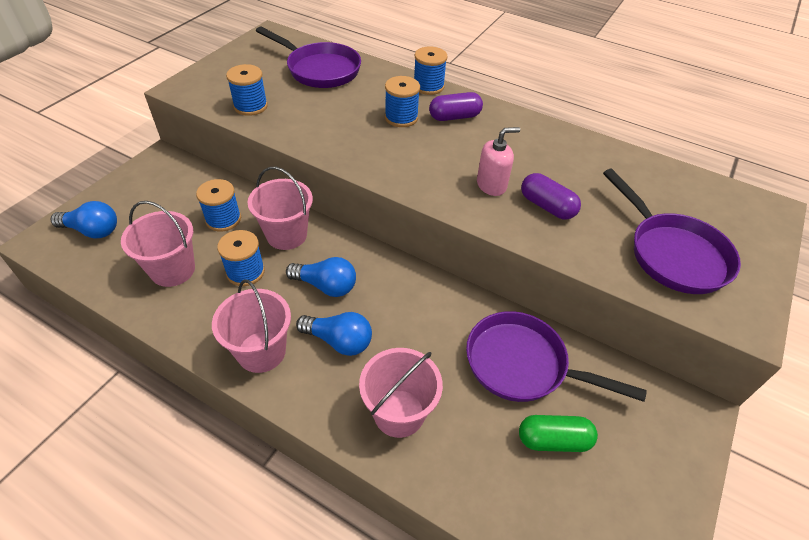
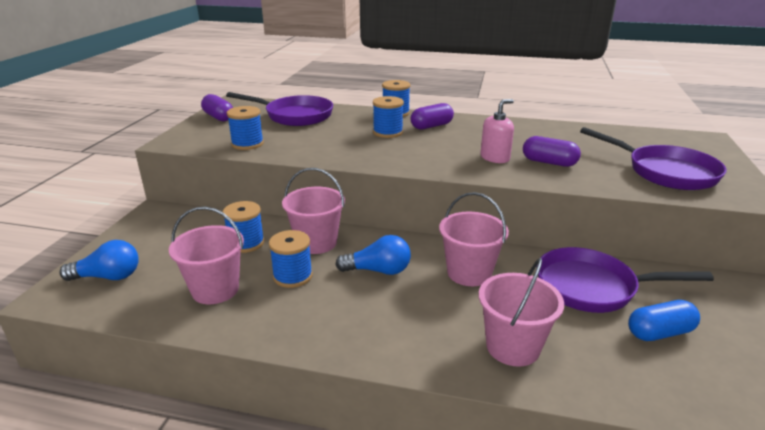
camera: 15 degrees left, 20 degrees down
(243, 57) = (218, 117): none -> purple capsule
(261, 351) = (347, 332): pink bucket -> pink bucket (469, 273)
(339, 341) = (418, 307): blue light bulb -> none
(553, 440) = (659, 332): green capsule -> blue capsule

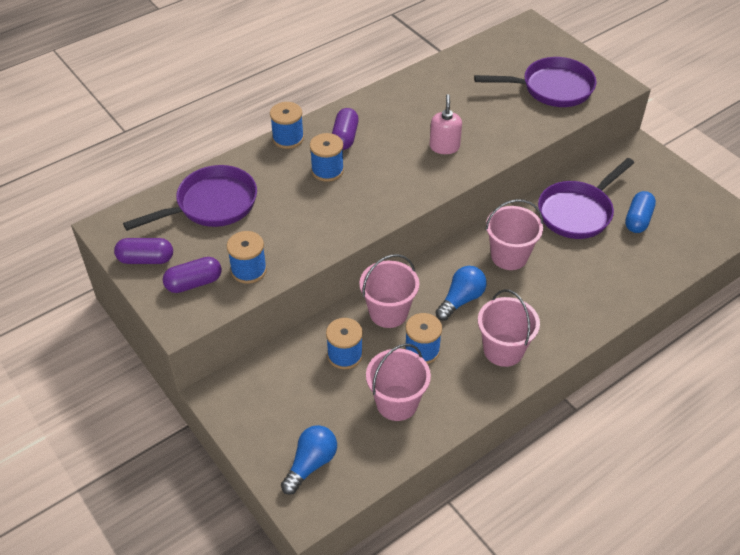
camera: 50 degrees left, 20 degrees up
(512, 347) = (594, 289): pink bucket -> pink bucket (503, 350)
(549, 162) = (481, 127): purple capsule -> purple capsule (194, 283)

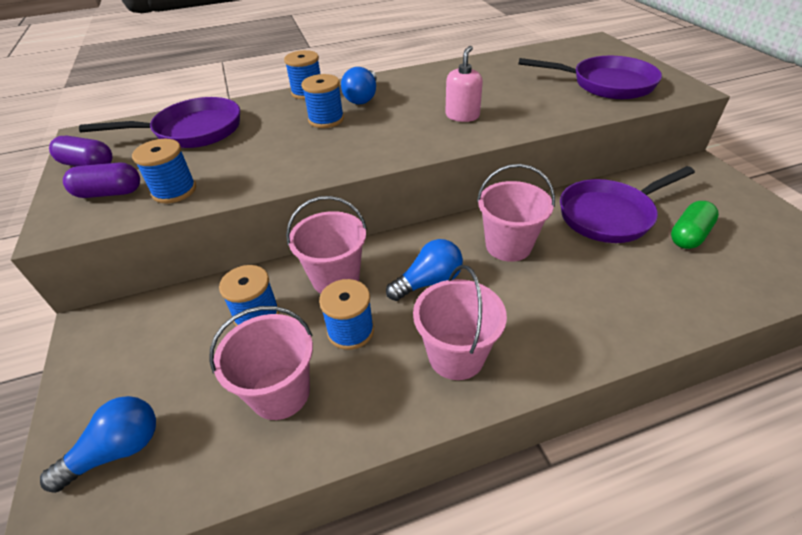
camera: 20 degrees right, 5 degrees down
(345, 137) = (363, 97): purple capsule -> blue light bulb
(638, 220) = (688, 235): blue capsule -> green capsule

